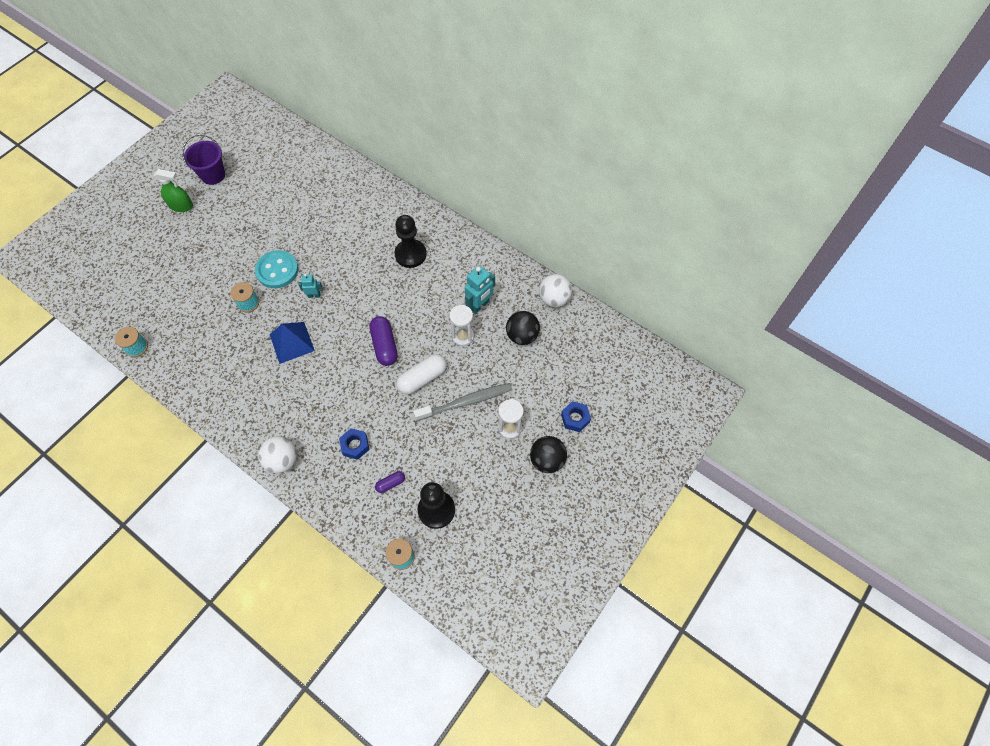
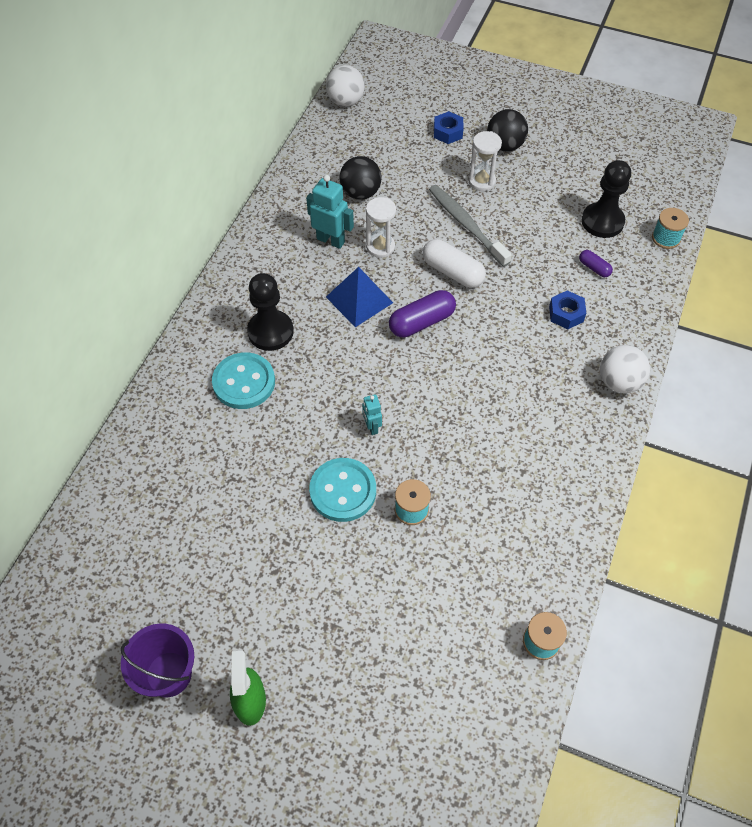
camera: 105 degrees left, 5 degrees down
(291, 342) = (455, 429): blue pyramid -> blue pyramid (359, 299)
(376, 234) = (244, 382): none -> turquoise button
(554, 299) = (299, 174): white ball -> white ball (345, 101)

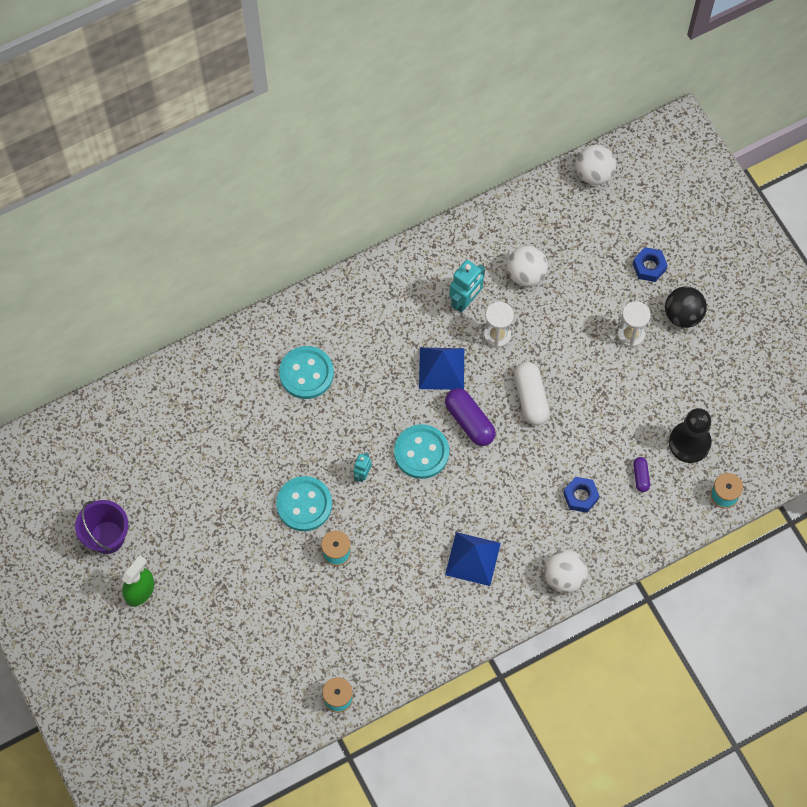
camera: 40 degrees right, 10 degrees up
(270, 332) = (357, 347): black pawn -> none
(331, 240) = (465, 301): turquoise robot -> turquoise robot turned 60 degrees clockwise
(360, 193) = (526, 274): black ball -> white ball
(405, 373) = (421, 452): none -> turquoise button
(421, 322) = (469, 421): purple capsule -> purple capsule turned 45 degrees clockwise
(466, 225) = (580, 365): grey toothbrush -> none
(533, 424) = (473, 558): none -> blue pyramid

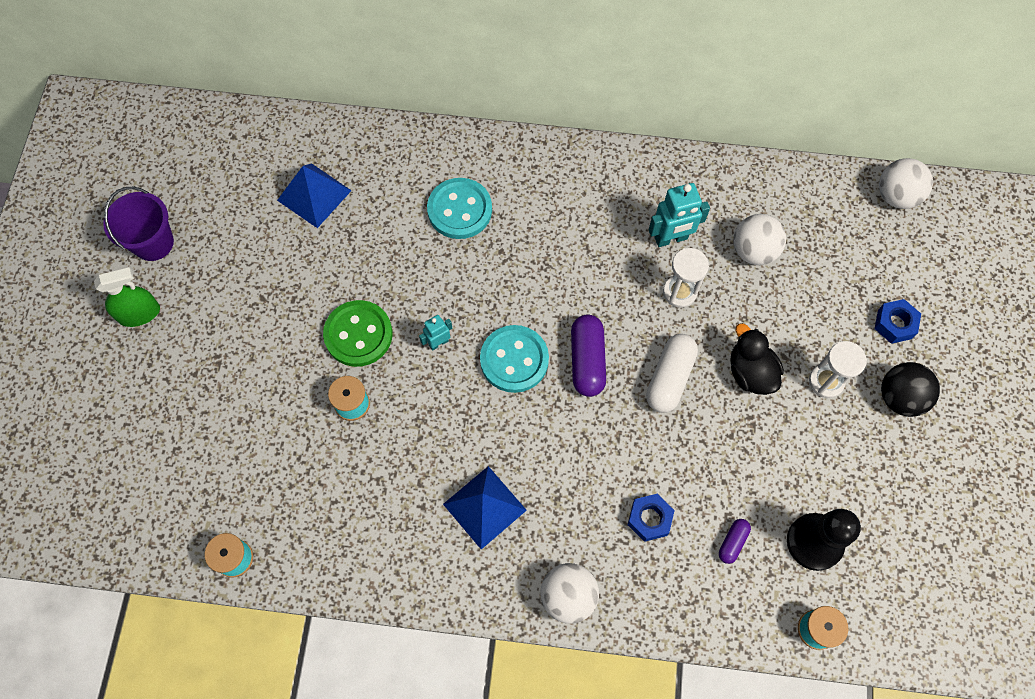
camera: 35 degrees right, 0 degrees up
(304, 504) = (358, 334): turquoise button -> green button
(441, 368) = (597, 289): blue pyramid -> blue pyramid (314, 195)
(579, 360) = (750, 372): none -> black duck

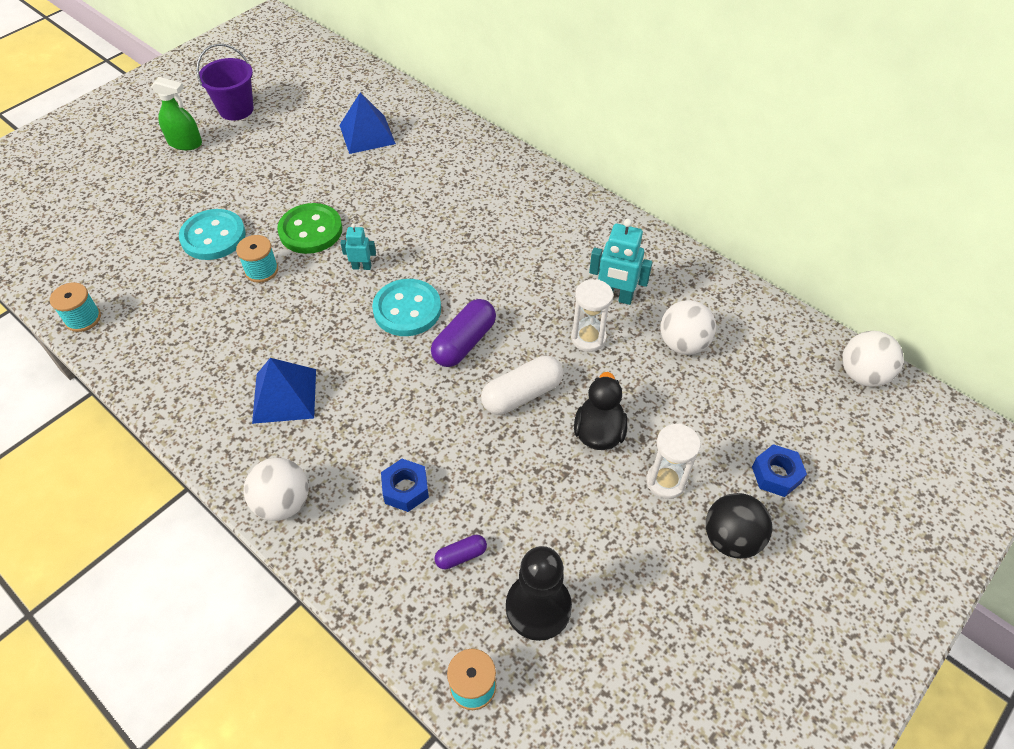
camera: 35 degrees right, 15 degrees down
(459, 210) = (461, 193): turquoise button -> turquoise button (213, 236)

